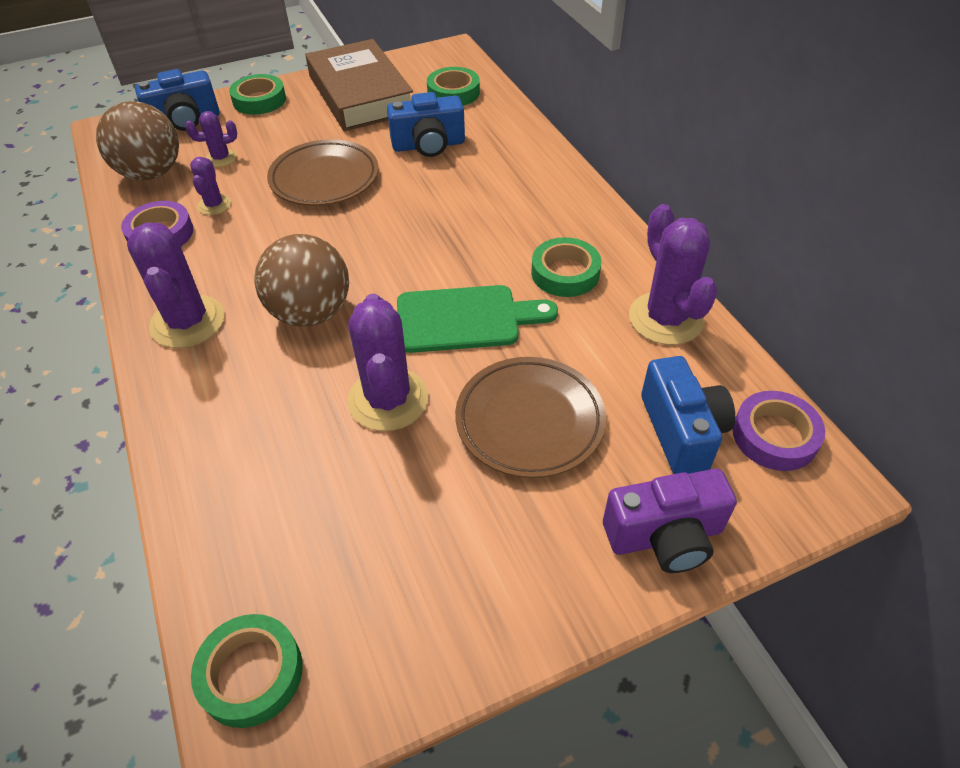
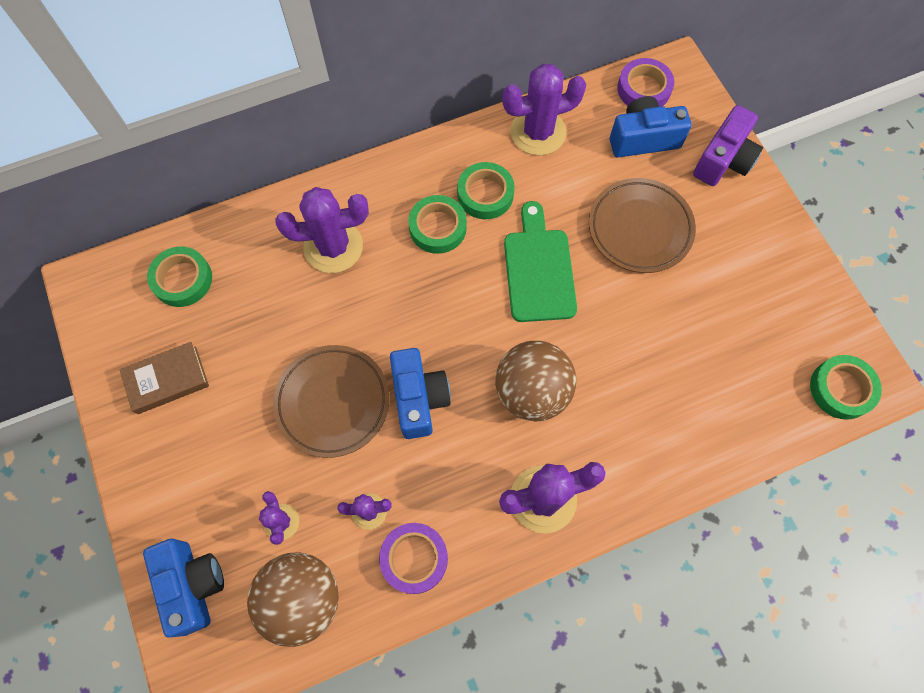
camera: 90 degrees left, 20 degrees up
(259, 100) = (159, 499): green tape -> green tape (437, 227)
(360, 94) = (167, 380): brown book -> brown book, size x0.54
(388, 399) = (625, 323): purple cactus -> purple cactus (333, 247)
(428, 145) = (284, 303): blue camera -> blue camera (419, 398)
(665, 536) = (723, 160): purple camera -> purple camera turned 45 degrees clockwise

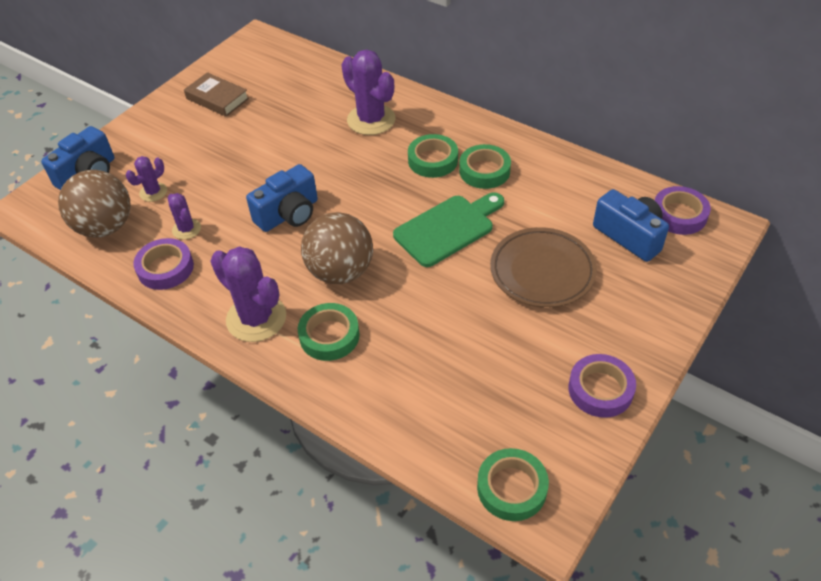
camera: 60 degrees right, 20 degrees down
(182, 279) = (290, 71): green tape -> green tape (329, 336)
(332, 402) = (255, 174): brown plate -> none
(538, 132) = (568, 173): purple cactus -> none
(723, 160) = (666, 297): purple camera -> none
(785, 268) = (600, 389): none -> purple tape

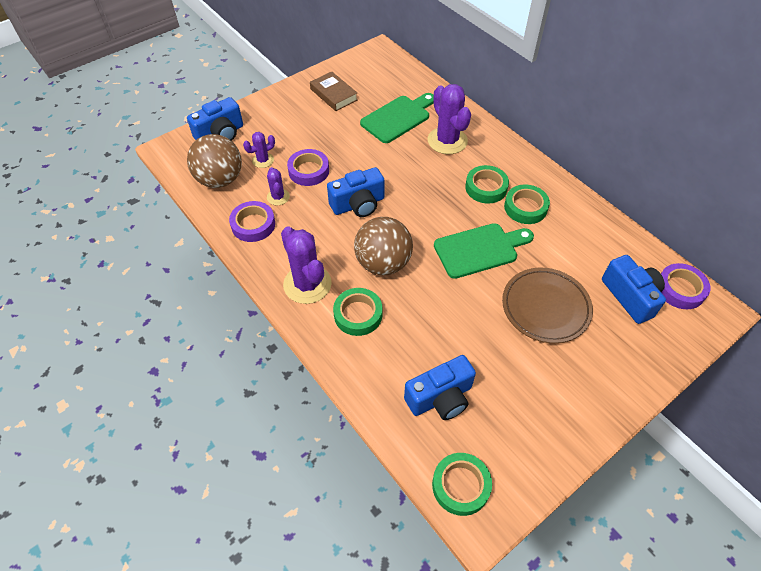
camera: 15 degrees right, 5 degrees up
(304, 107) = (398, 118): none -> green cutting board
(457, 400) = (440, 398): none -> blue camera
(600, 389) = (561, 424): purple tape -> purple tape (308, 171)

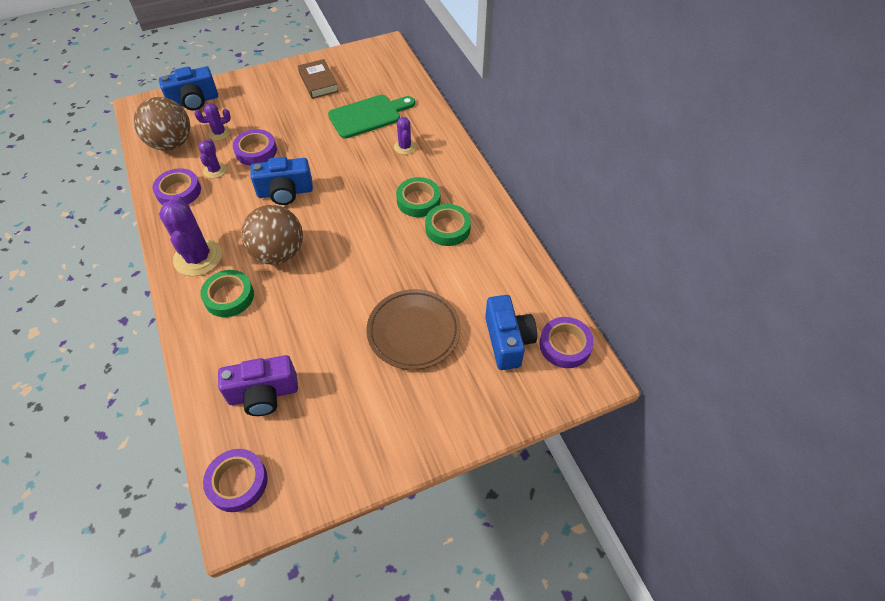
camera: 15 degrees right, 0 degrees up
(440, 398) = (263, 394): blue camera -> purple camera
(447, 141) = (405, 147): purple cactus -> purple cactus, size x0.53
(461, 485) = (237, 482): green tape -> purple tape
(479, 249) = (379, 260): green cutting board -> none

